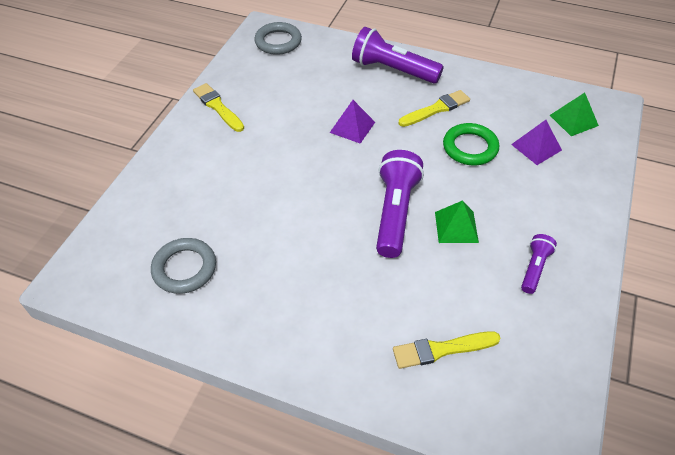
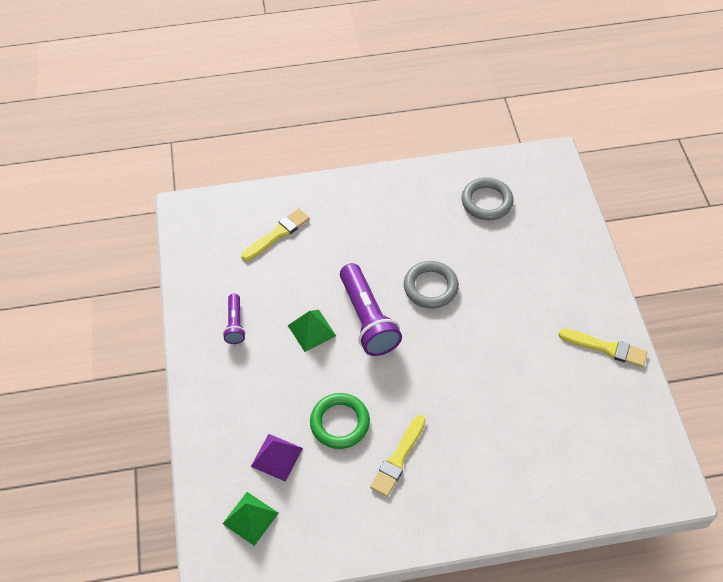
camera: 150 degrees right, 5 degrees up
(278, 42) = (635, 472): grey ring -> grey ring (430, 287)
(352, 127) = (464, 390): purple pyramid -> none
(393, 70) = (478, 495): purple flashlight -> none

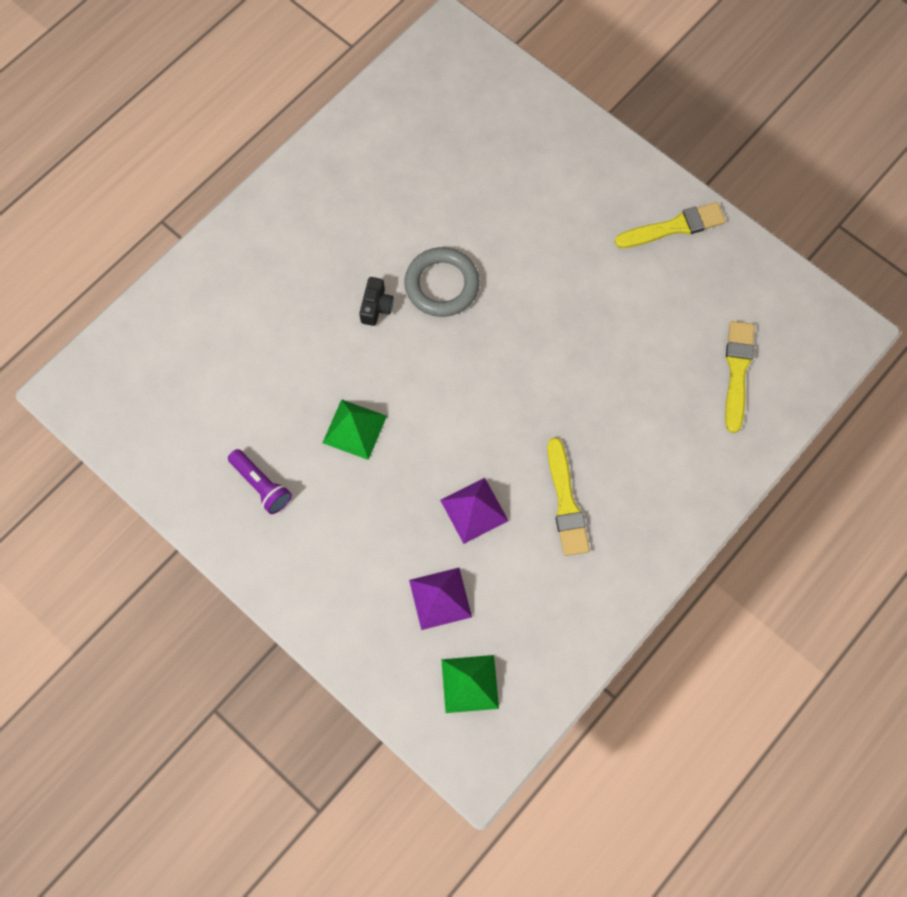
camera: 40 degrees left, 15 degrees up
(277, 234) = (214, 342): yellow brush -> yellow brush (737, 371)
(340, 423) = (474, 510): green ring -> purple pyramid
(368, 319) = (405, 371): purple flashlight -> none
(382, 274) = (376, 307): none -> black camera
(486, 201) = (419, 138): grey ring -> none

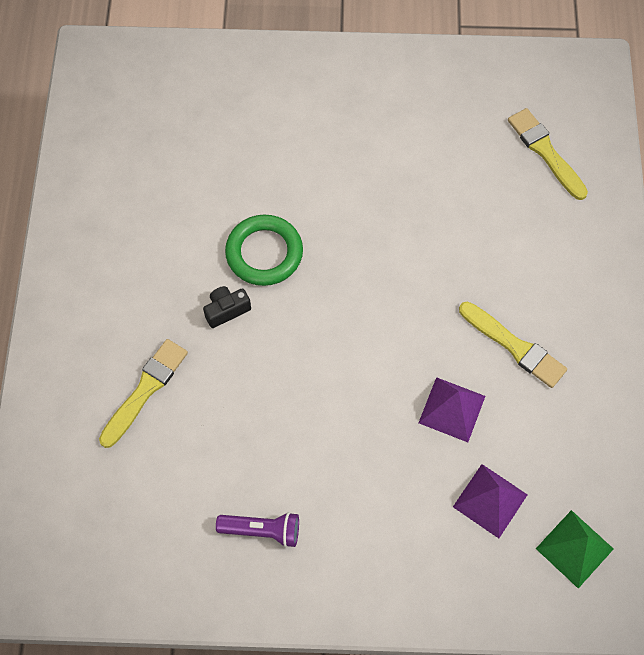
camera: 40 degrees left, 5 degrees down
(354, 429) = (298, 422): green pyramid -> none
(376, 307) = (226, 310): black camera -> black camera turned 90 degrees counterclockwise
(442, 285) = (264, 253): grey ring -> green ring
(674, 227) = (402, 80): yellow brush -> yellow brush (145, 390)

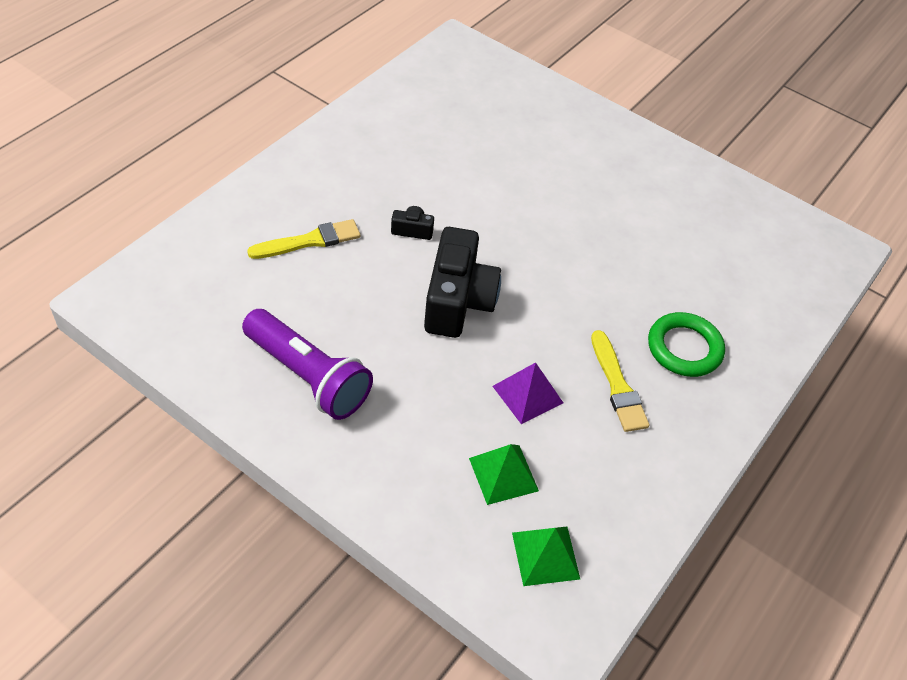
camera: 30 degrees right, 15 degrees down
(262, 530) = (308, 376): purple flashlight -> purple flashlight, size x1.90
(264, 253) = (472, 213): green ring -> green ring (684, 348)
(324, 357) = (458, 301): none -> black camera
(490, 500) = (503, 474): purple pyramid -> green pyramid
(545, 152) = (756, 278): yellow brush -> none

